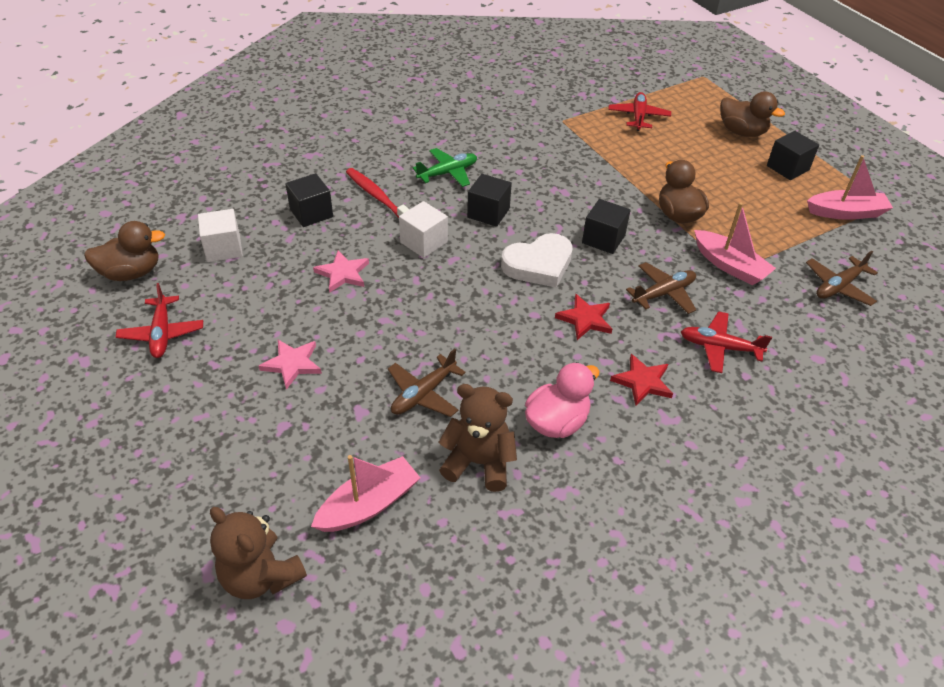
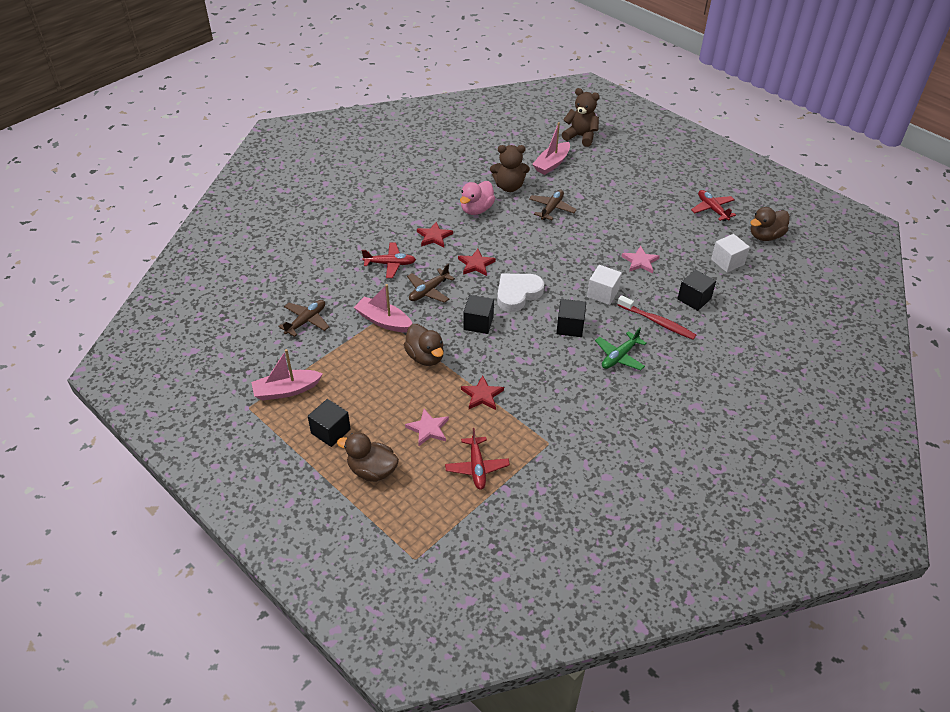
camera: 165 degrees right, 0 degrees up
(292, 364) = (630, 208): pink star -> pink star (428, 429)
(618, 168) = (482, 395): none -> red star

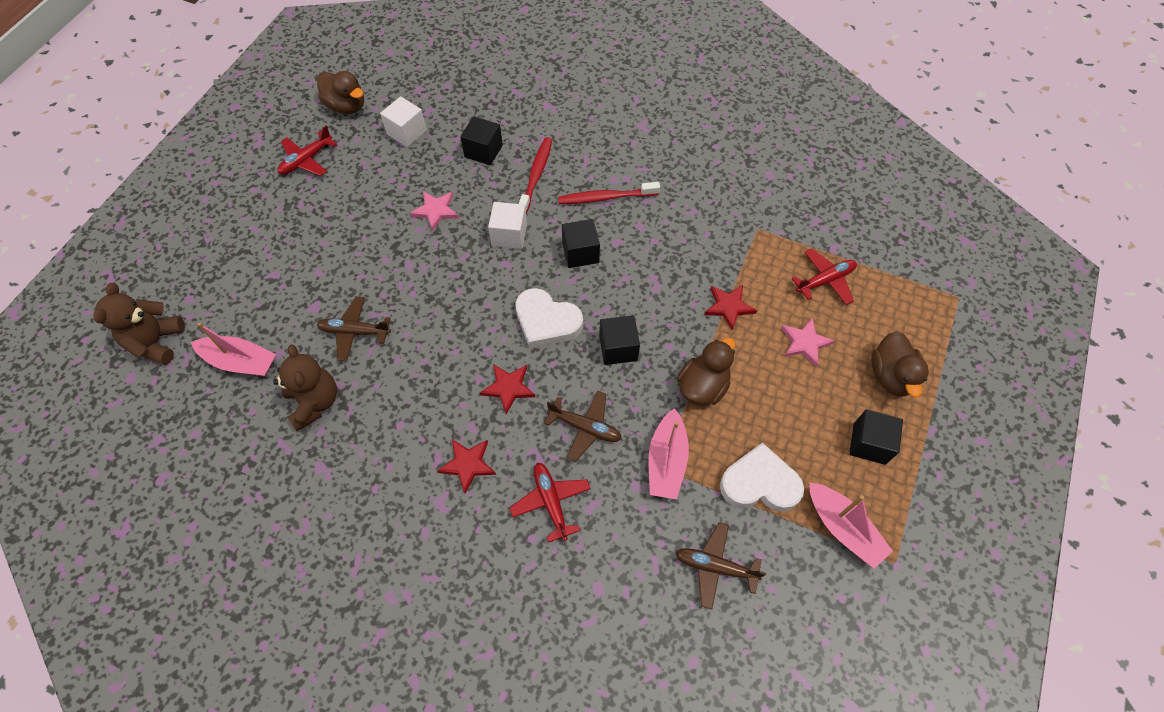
camera: 110 degrees left, 15 degrees up
(341, 360) = (759, 483): none -> white heart
(476, 209) = (385, 429): pink duck -> none
(619, 356) = (606, 198): green plane -> red toothbrush

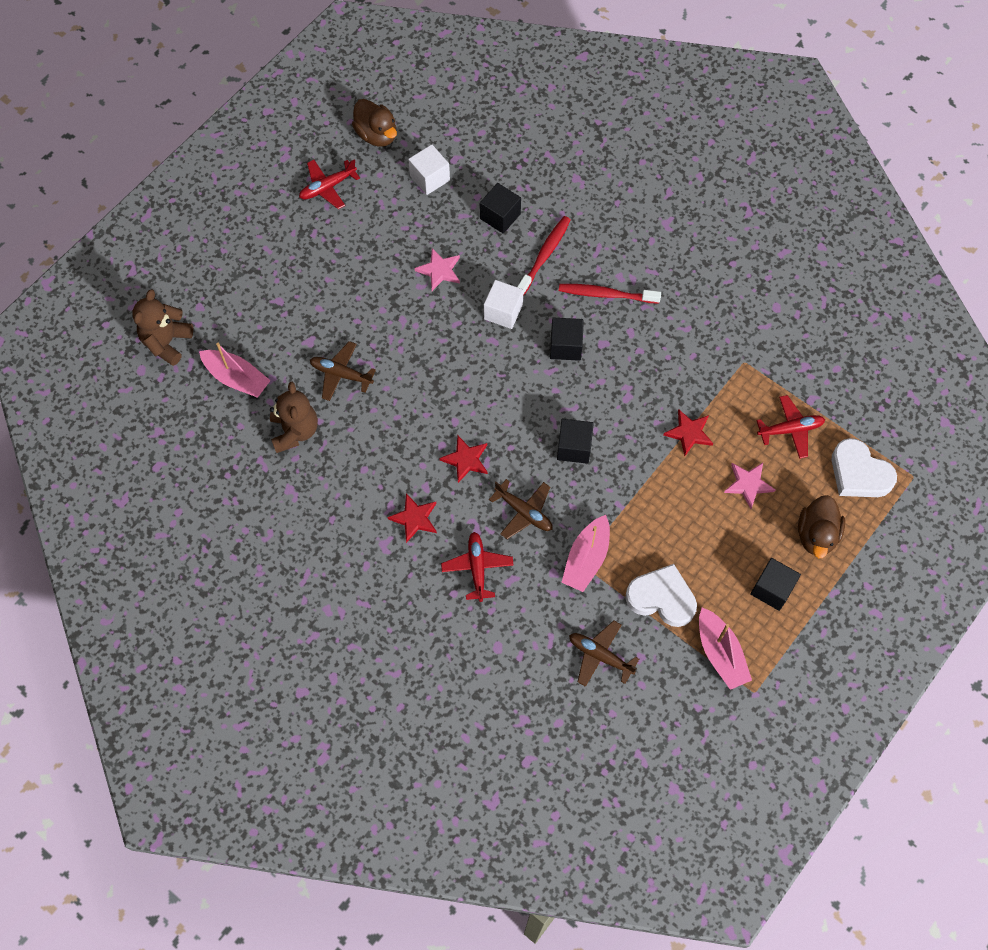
camera: 15 degrees right, 5 degrees up
(546, 321) = (516, 406): white heart -> white heart (859, 473)
(702, 386) = (640, 501): brown duck -> none

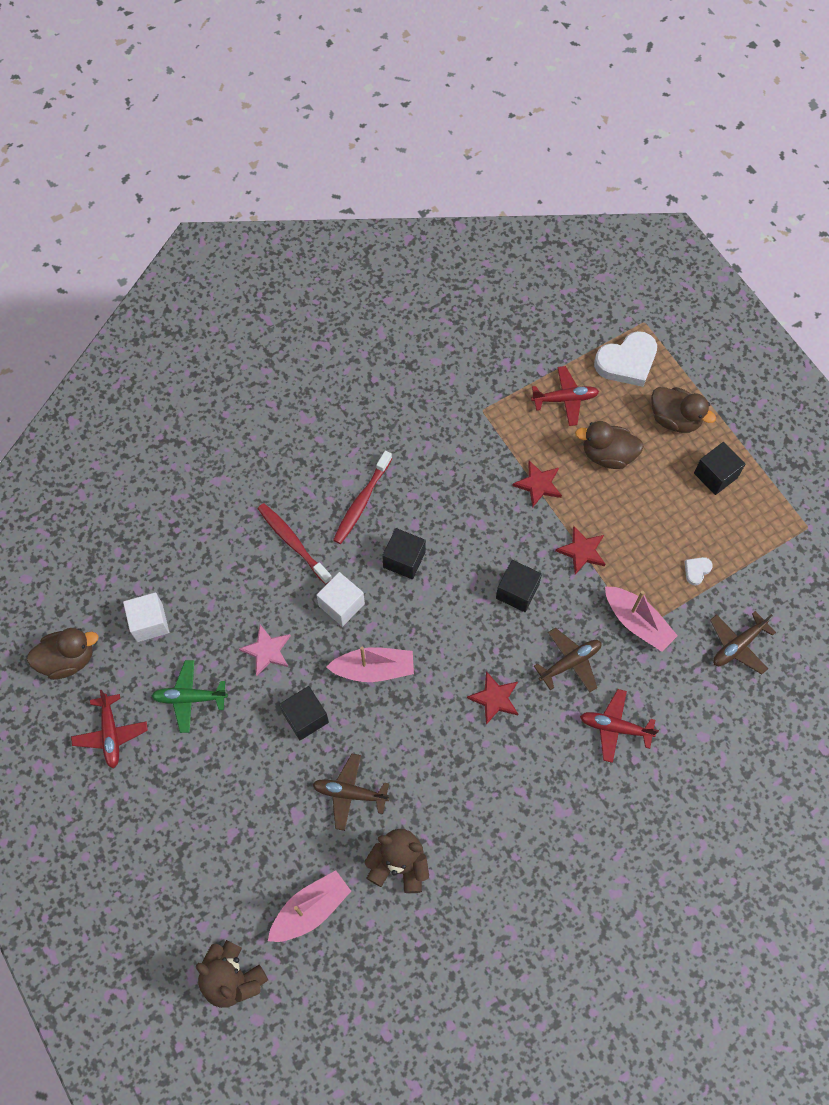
camera: 70 degrees left, 0 degrees up
(341, 374) = (349, 793): brown plane -> brown plane turned 60 degrees clockwise
(377, 230) = (189, 698): none -> green plane
(414, 518) = (542, 771): red star -> red star (582, 551)
(500, 216) = (228, 569): black cube -> black cube (305, 717)
(661, 598) = (696, 571): white heart -> white heart, size x0.45
(720, 653) = (764, 541): pink boat -> pink boat (374, 669)
(748, 484) = (607, 455): pink star -> brown duck
(790, 429) = (565, 399): red plane -> red plane turned 75 degrees clockwise

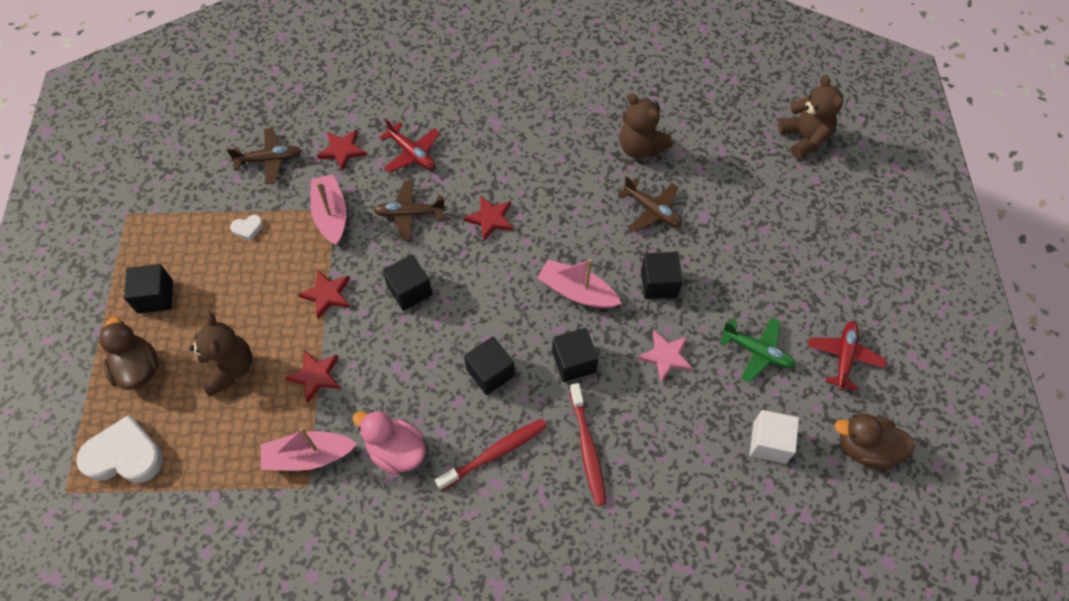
camera: 150 degrees left, 5 degrees down
(310, 909) = (724, 151): pink boat -> pink boat (309, 456)
(341, 605) = (574, 362): white cube -> black cube
(436, 465) = (396, 451): none -> pink duck
(565, 399) = (218, 450): red plane -> none
(607, 455) = (229, 369): brown duck -> brown teddy bear
(681, 693) = (342, 150): none -> red star

